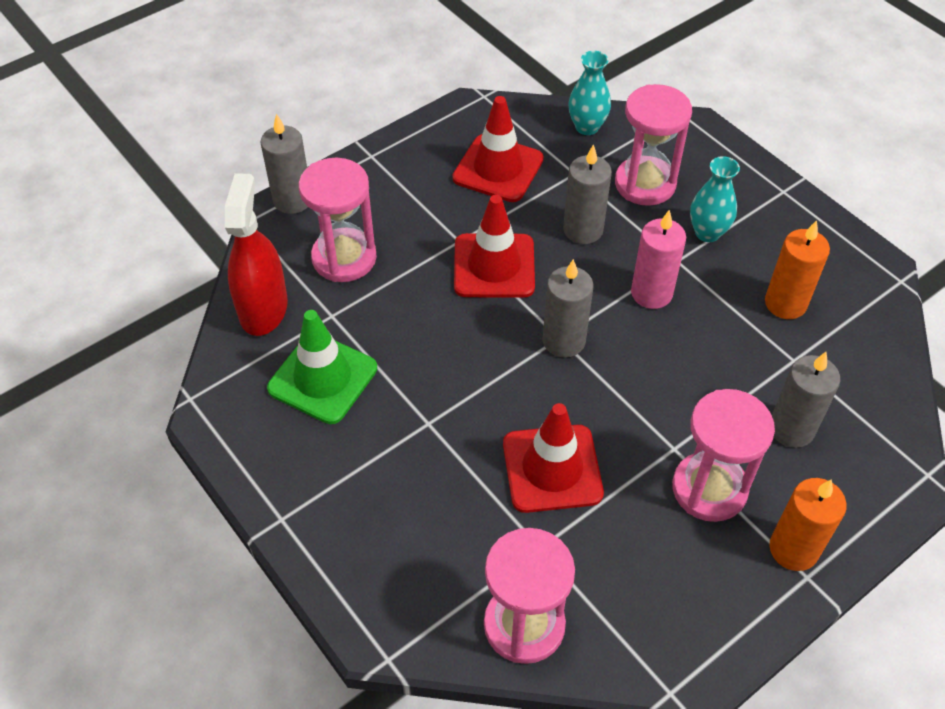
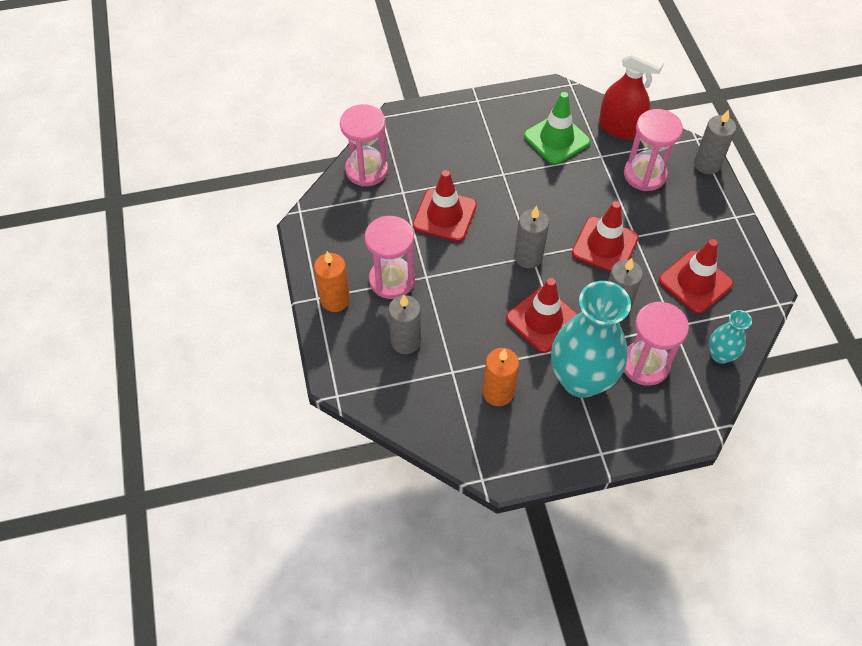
camera: 115 degrees right, 5 degrees up
(651, 293) = (543, 320): pink candle -> red traffic cone
(707, 233) = (581, 379): turquoise vase -> turquoise vase, size x2.07

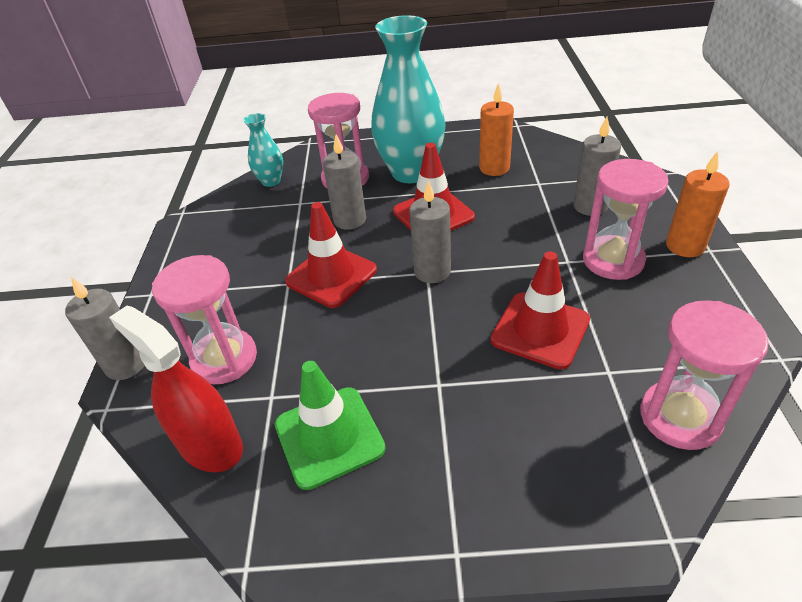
camera: 165 degrees left, 15 degrees down
(695, 282) = (251, 234): red traffic cone -> none

